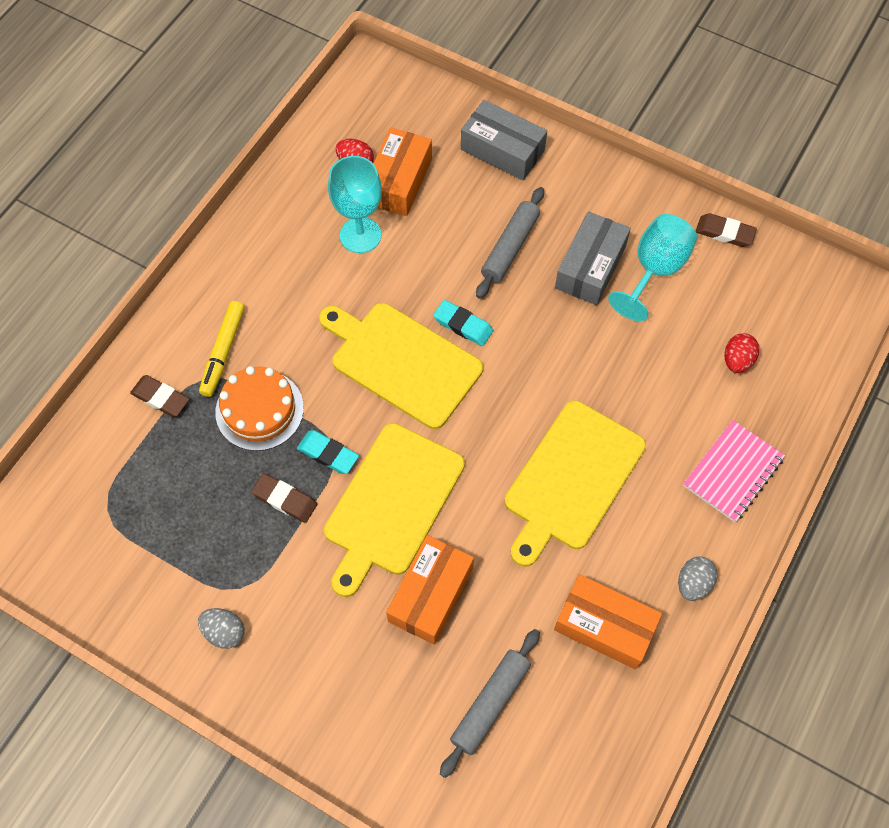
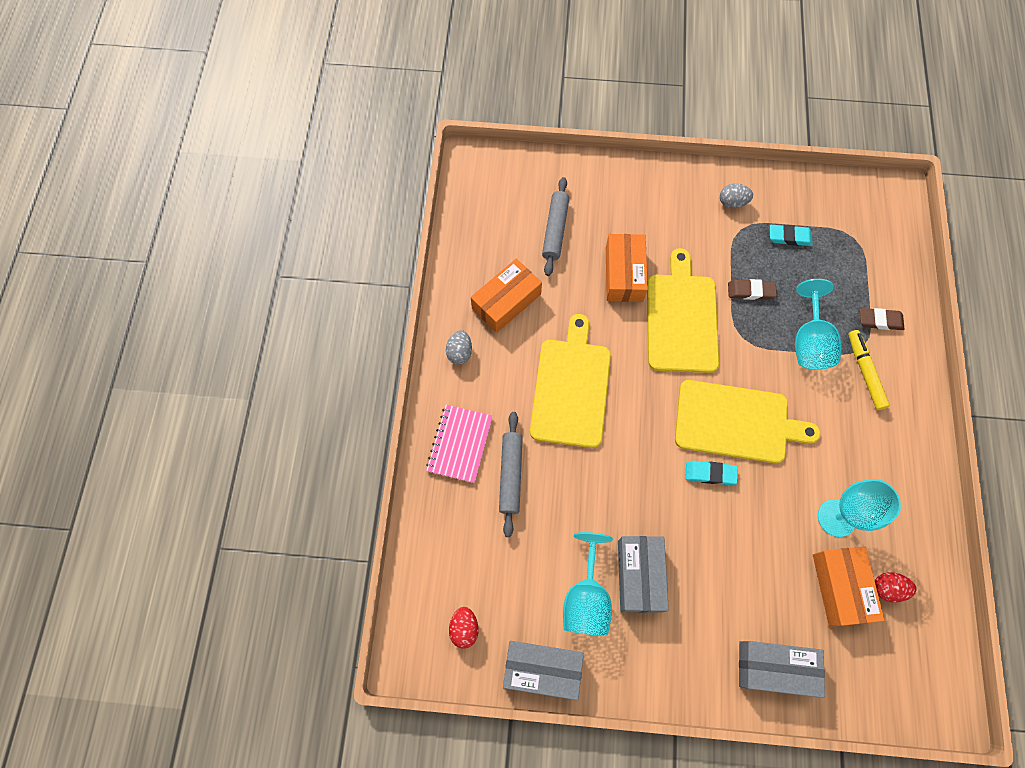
camera: 155 degrees right, 5 degrees up
(259, 410) = (809, 342): orange cake -> turquoise goblet
(328, 453) = (743, 333): turquoise eraser -> turquoise eraser (789, 237)
(510, 247) = (713, 564): grey rolling pin -> grey rolling pin (511, 475)
(604, 626) = (506, 301): orange box -> orange box turned 45 degrees counterclockwise
(724, 232) = (542, 669): brown eraser -> grey box
(737, 360) = (487, 540): red egg -> red egg (464, 628)

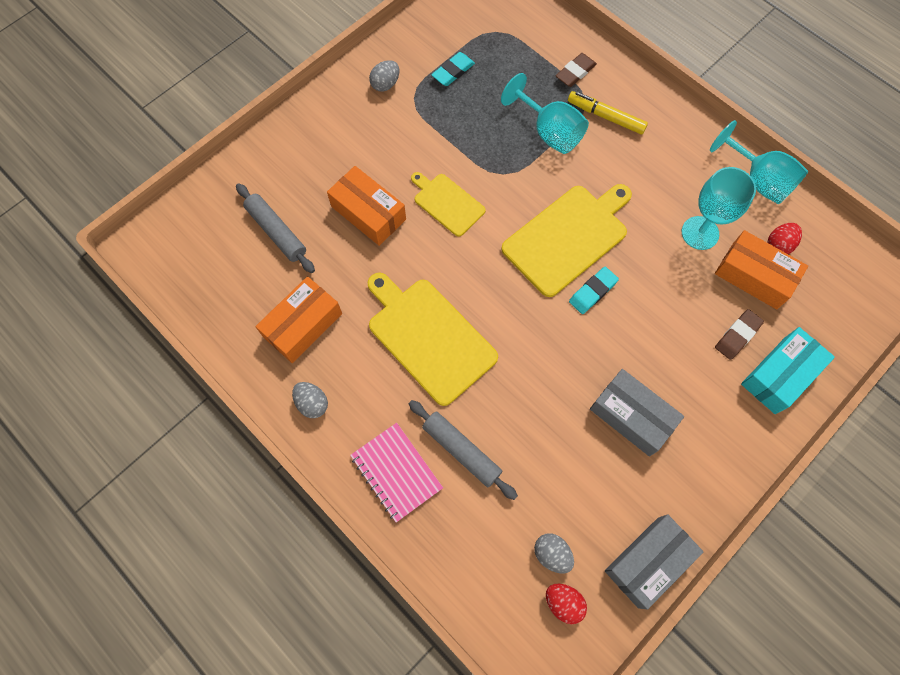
camera: 50 degrees left, 0 degrees up
(491, 594) = (552, 554): none -> grey egg
(506, 301) = (303, 325): orange box -> orange box turned 45 degrees clockwise
(586, 598) = (617, 475): turquoise goblet -> turquoise goblet (758, 180)
(681, 318) = (447, 203): yellow cutting board -> yellow cutting board, size x0.58
(750, 291) = (471, 135): brown eraser -> brown eraser (737, 335)
(775, 668) = (780, 375): grey box -> turquoise box

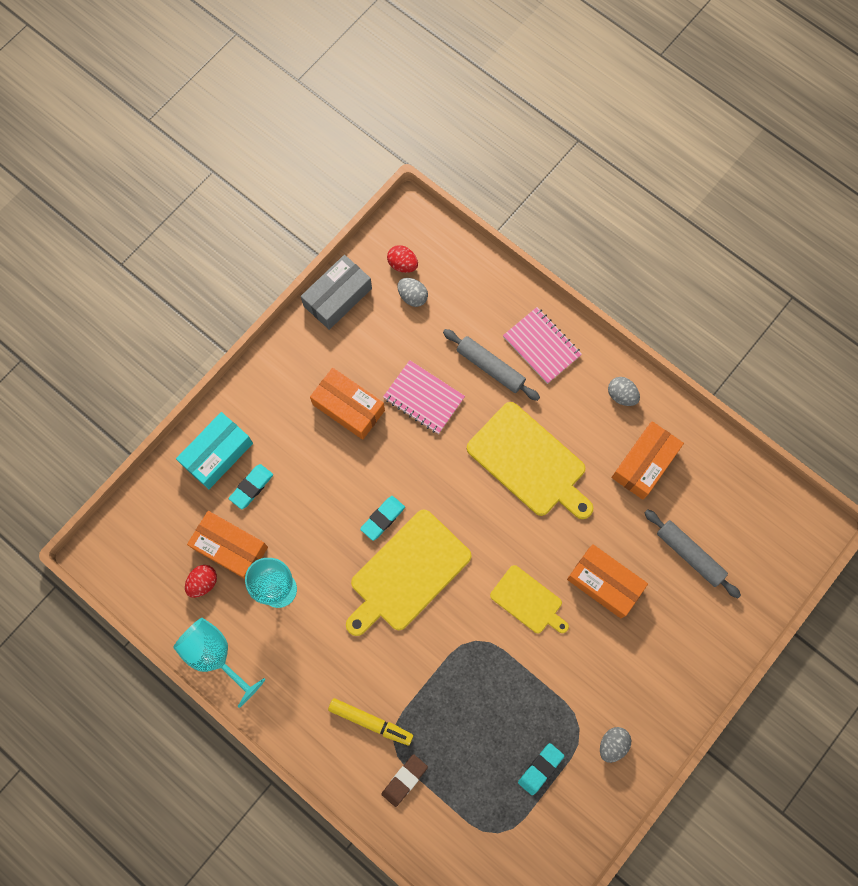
camera: 175 degrees right, 5 degrees up
(543, 420) = (423, 398): none -> pink notebook
(549, 132) = (430, 696): turquoise goblet -> none
(631, 416) = (348, 407): grey box -> orange box
(737, 335) = (251, 487): brown eraser -> turquoise eraser

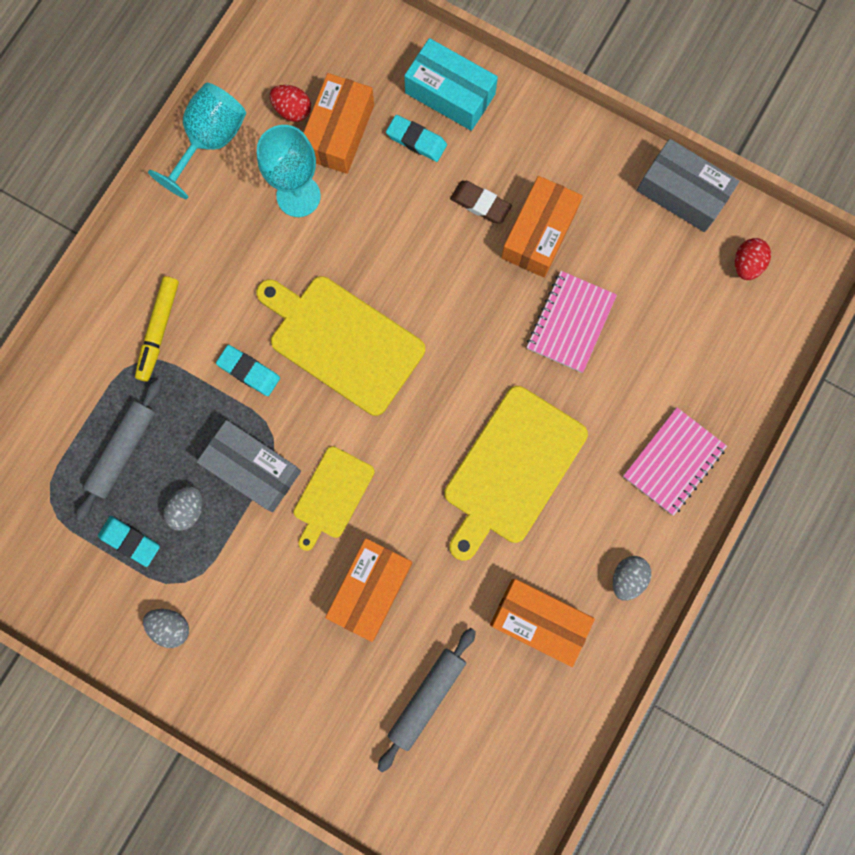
camera: 80 degrees right, 5 degrees up
(383, 518) = (405, 300): turquoise eraser -> turquoise eraser (249, 371)
(404, 780) = (97, 381): brown eraser -> brown eraser (480, 204)
(412, 296) = (704, 285): grey egg -> grey egg (188, 510)
(490, 367) = (629, 399): grey rolling pin -> grey rolling pin (123, 451)
(497, 660) = (253, 469): none -> grey box

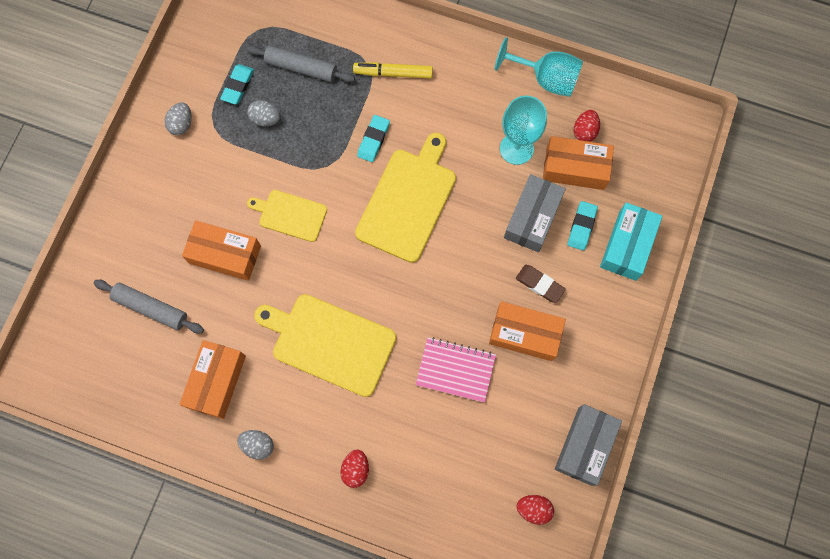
camera: 80 degrees right, 5 degrees down
(253, 469) = (301, 156): grey box -> grey box (532, 217)
(480, 204) = (540, 284): brown eraser -> brown eraser turned 75 degrees counterclockwise
(673, 462) = (355, 469): pink notebook -> red egg

